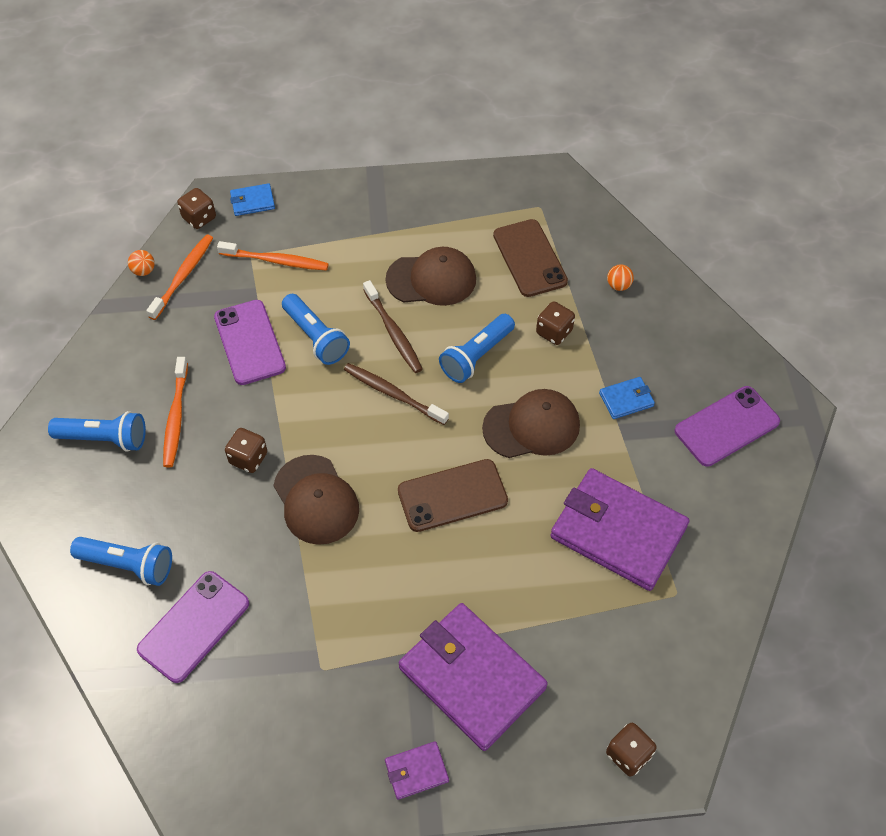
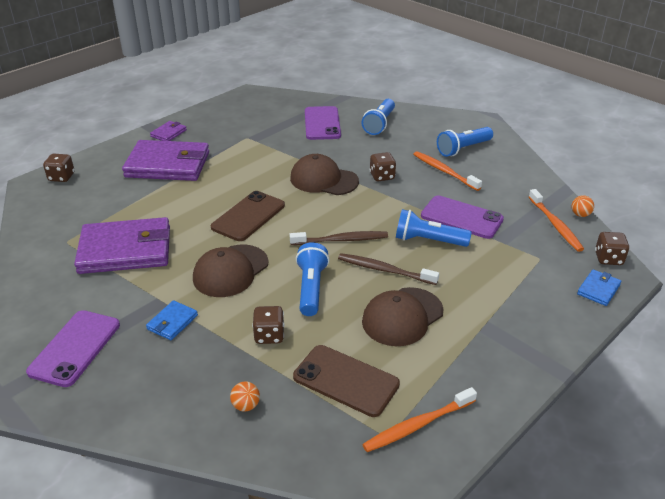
camera: 140 degrees right, 20 degrees down
(128, 565) = (379, 124): blue flashlight -> blue flashlight turned 45 degrees counterclockwise
(276, 261) = (519, 264): orange toothbrush -> orange toothbrush (417, 425)

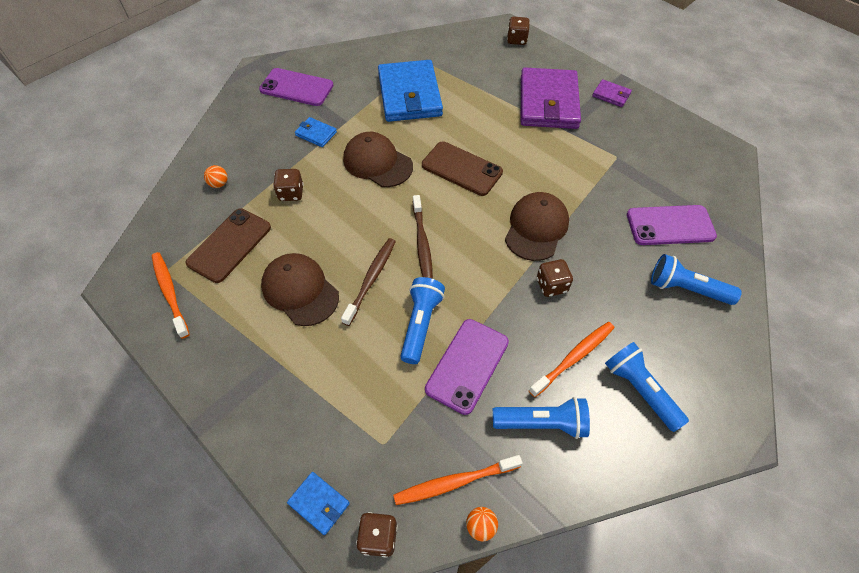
camera: 90 degrees right, 20 degrees up
(126, 250) = (409, 95): purple wallet -> blue wallet
(311, 288) = (348, 220): blue flashlight -> blue flashlight (542, 423)

